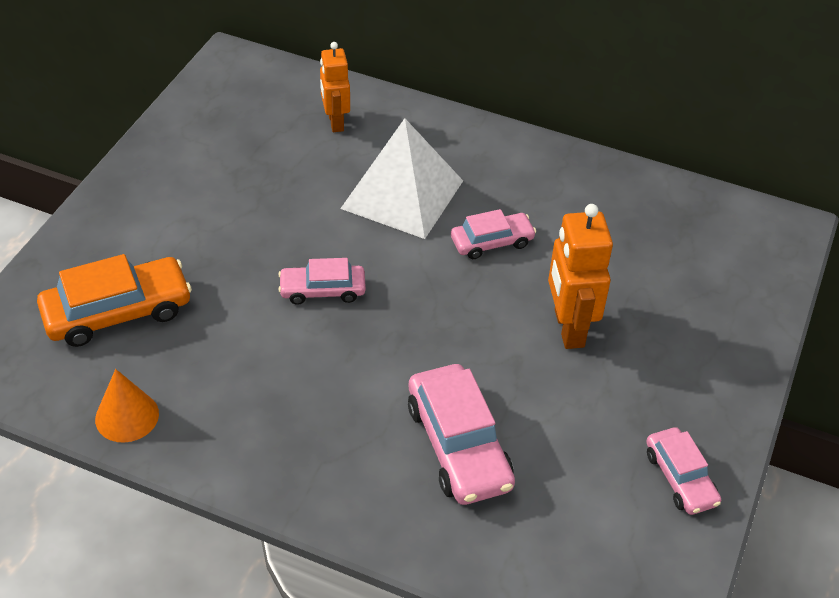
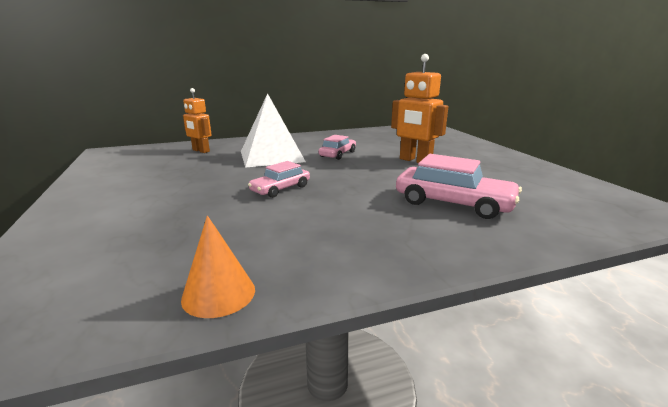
camera: 40 degrees left, 25 degrees down
(117, 312) = (133, 247): orange car -> none
(680, 478) = (543, 174): pink car -> none

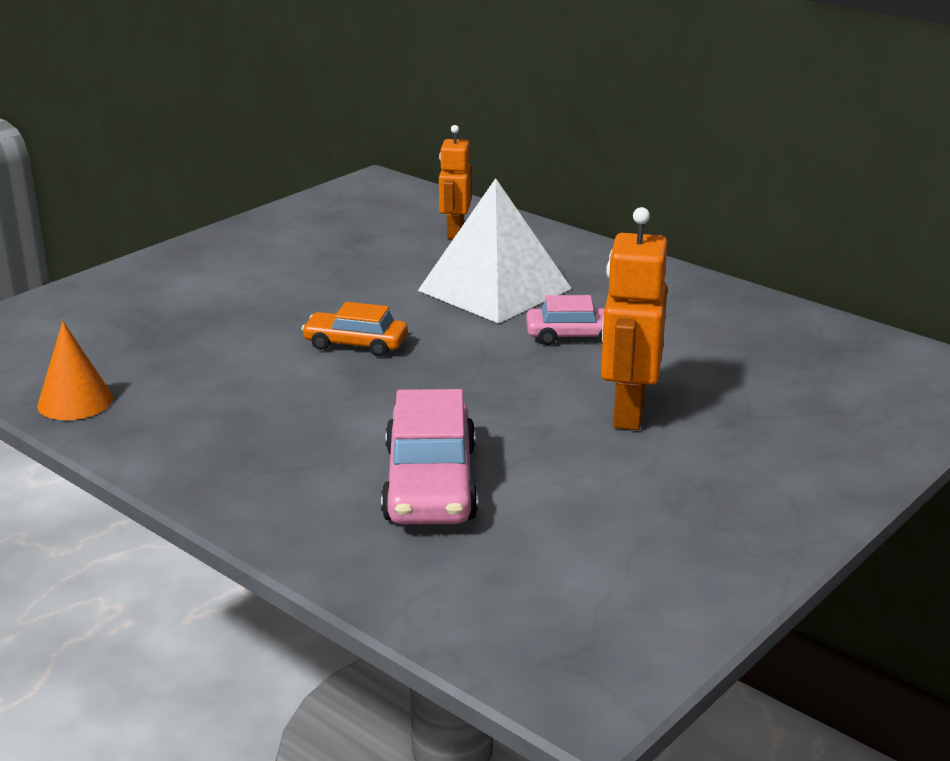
camera: 60 degrees right, 5 degrees up
(280, 189) = (355, 344): pink car -> orange car

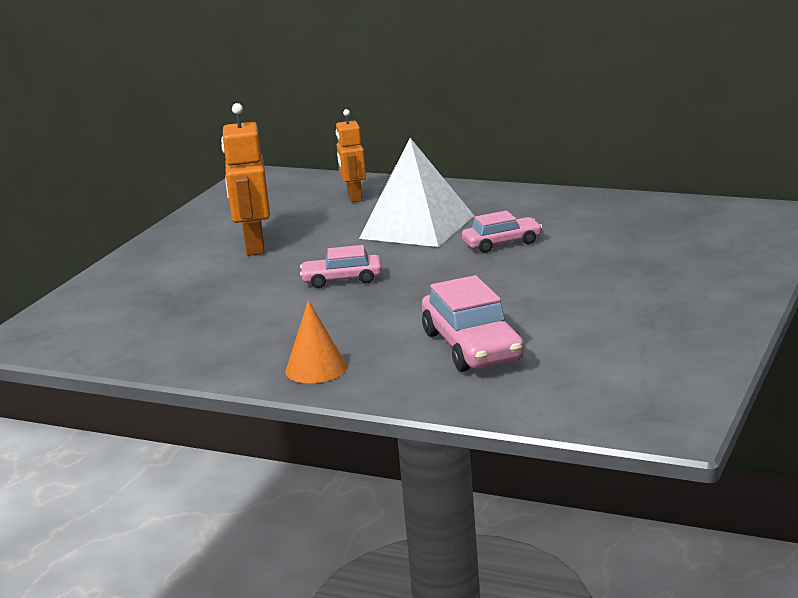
camera: 15 degrees left, 5 degrees down
(75, 401) = (158, 356): orange cone -> orange cone (316, 369)
(355, 344) = (342, 279): orange car -> pink car
(628, 413) = (577, 280): orange robot -> orange robot (254, 247)

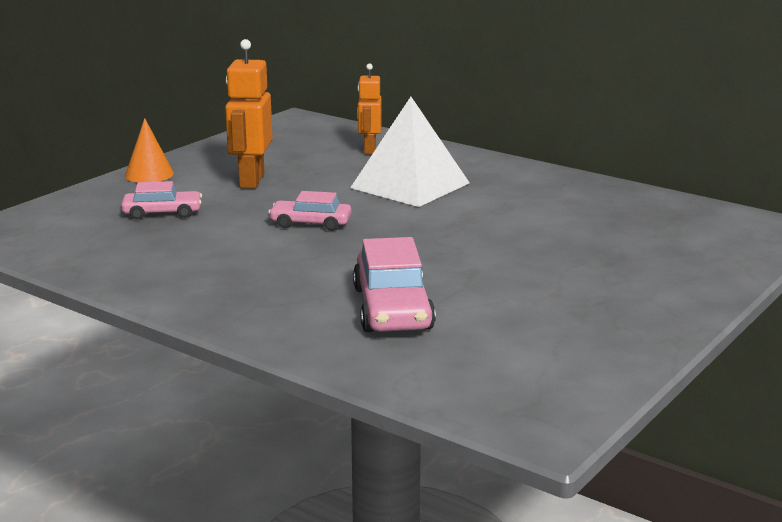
camera: 10 degrees right, 0 degrees up
(316, 369) = (231, 305): orange cone -> orange cone (149, 174)
(502, 243) = (480, 213): pink car -> pink car (162, 213)

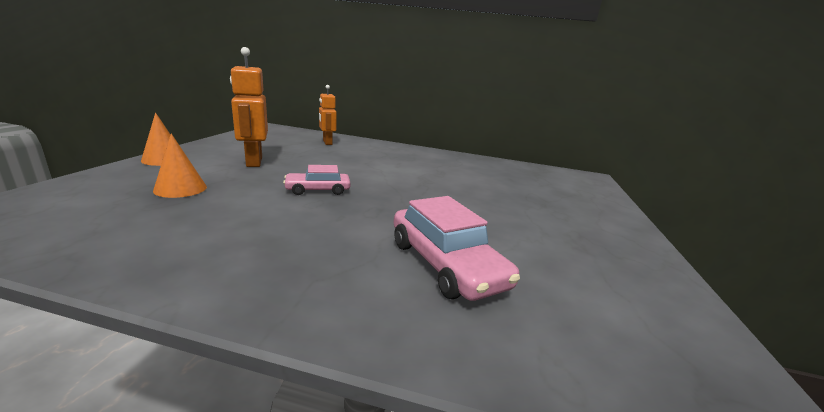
camera: 25 degrees left, 0 degrees up
(162, 213) = (180, 188): pink car -> orange cone
(410, 185) = (369, 161): white pyramid -> none

